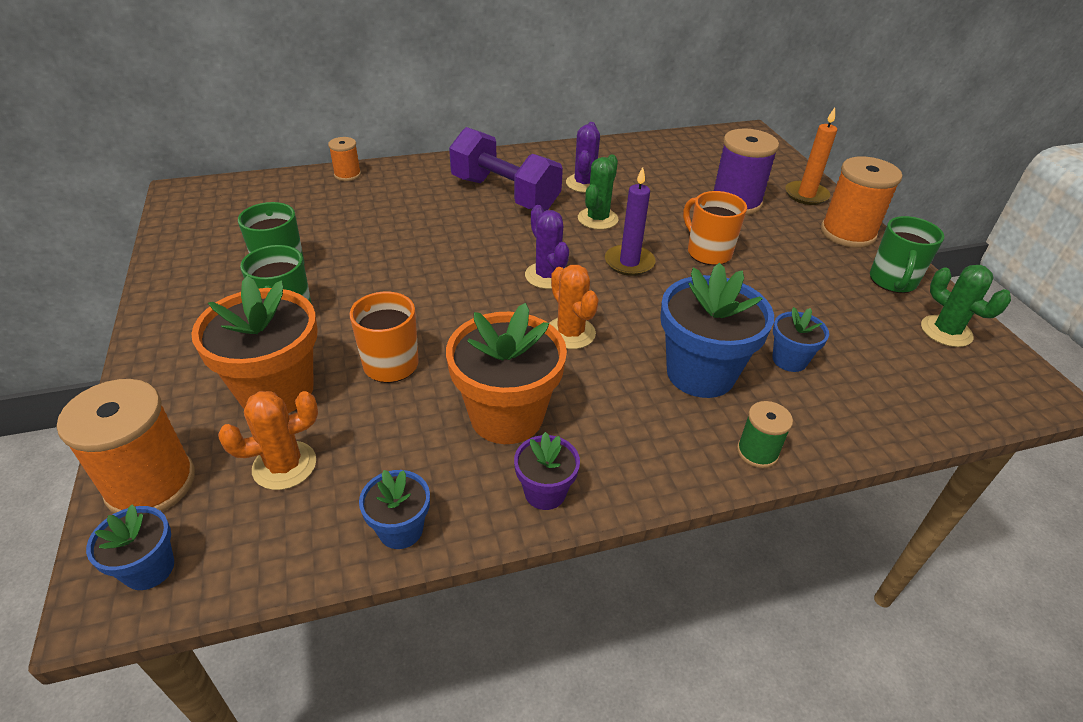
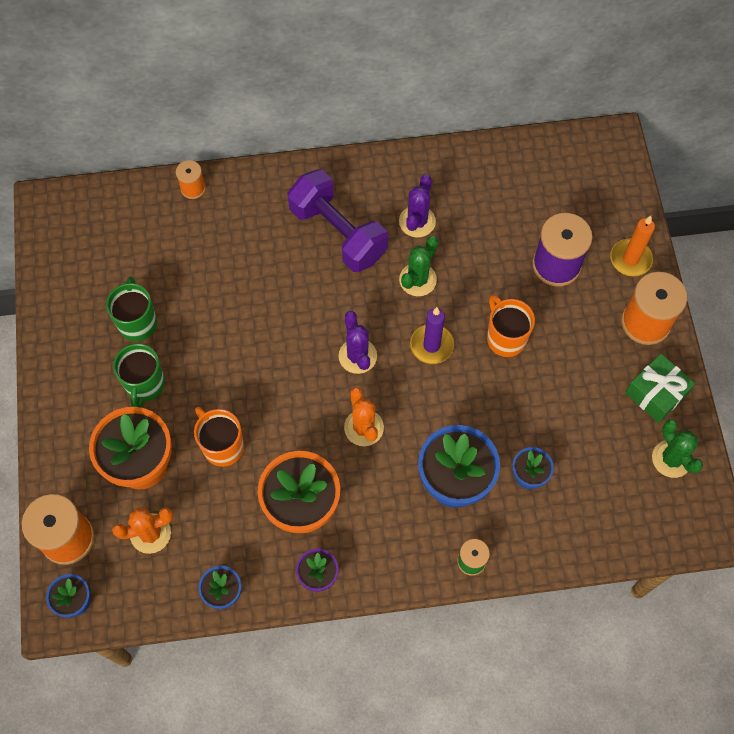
camera: 10 degrees right, 25 degrees up
(892, 281) = (656, 393): green mug -> green gift

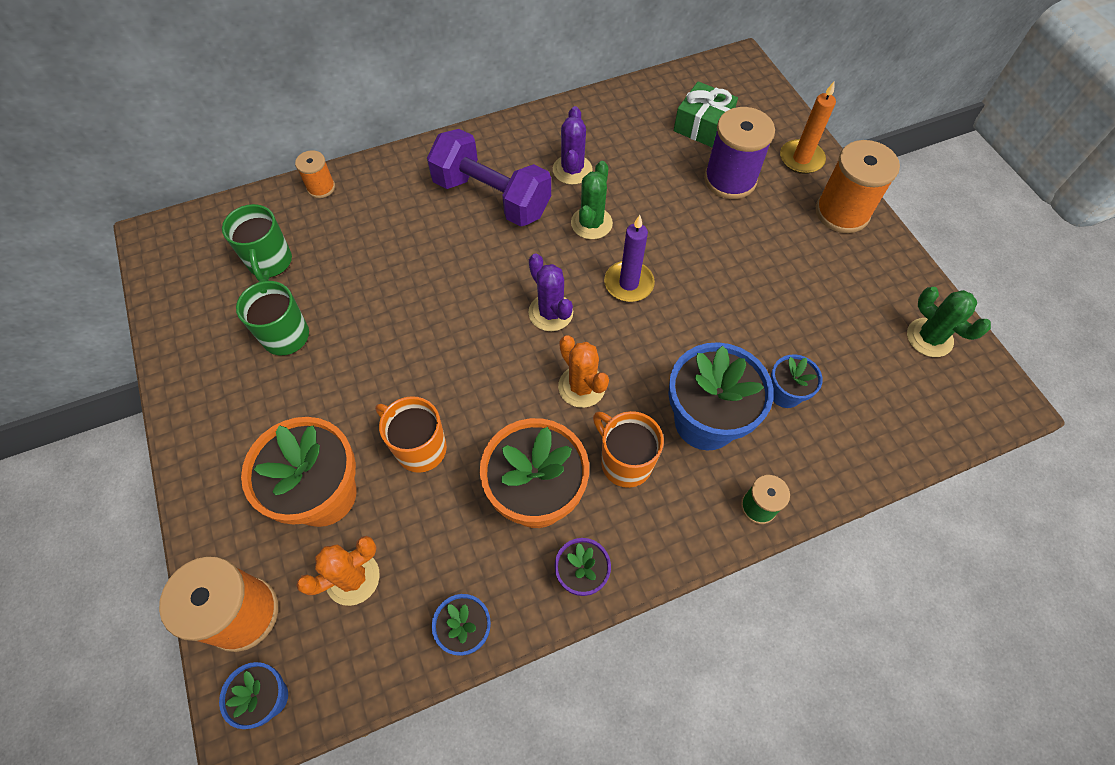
camera: 15 degrees left, 5 degrees down
(145, 385) = (308, 401): green mug -> green mug (270, 263)
(505, 338) = (705, 259): orange mug -> orange mug (625, 462)
(656, 393) = (883, 277): green gift -> green gift (702, 126)

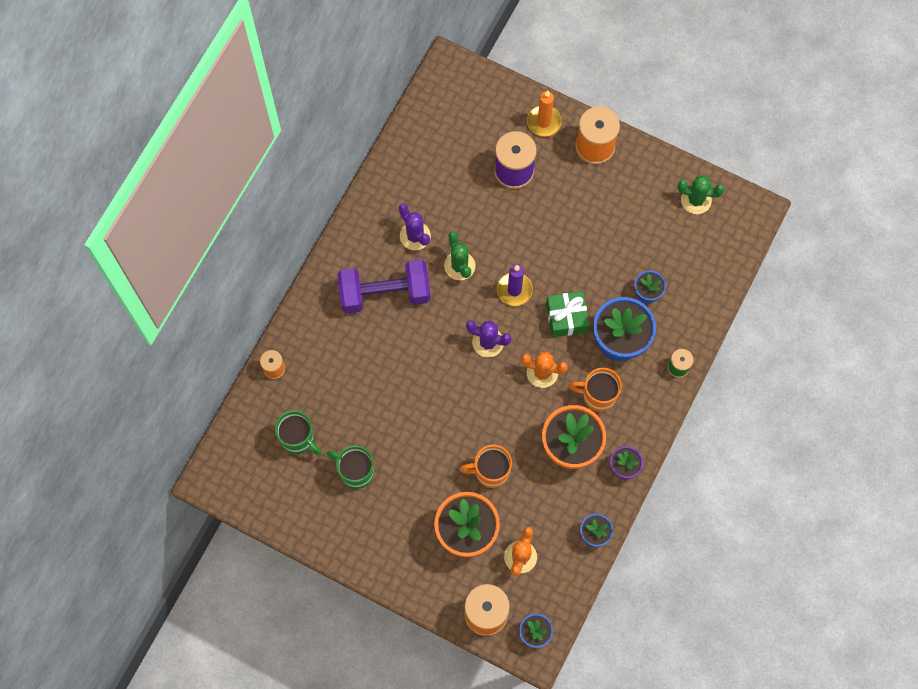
camera: 40 degrees left, 10 degrees up
(702, 126) = (465, 140): green gift -> green gift (566, 318)

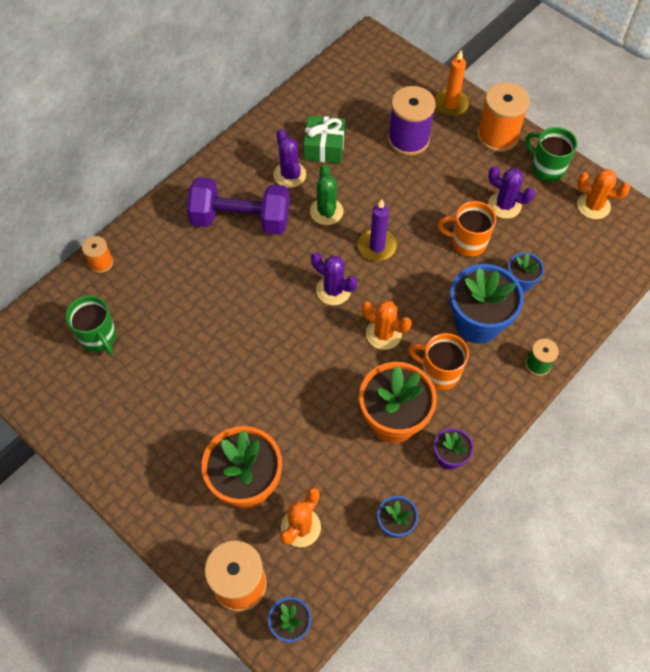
camera: 15 degrees right, 10 degrees down
(355, 472) = (147, 386): green mug -> green mug (546, 168)
(490, 472) = (295, 423): orange mug -> orange mug (467, 242)
(566, 318) = (425, 286): green gift -> green gift (324, 147)
(617, 219) = (504, 205): none -> purple cactus
(696, 200) = (593, 206): green cactus -> orange cactus

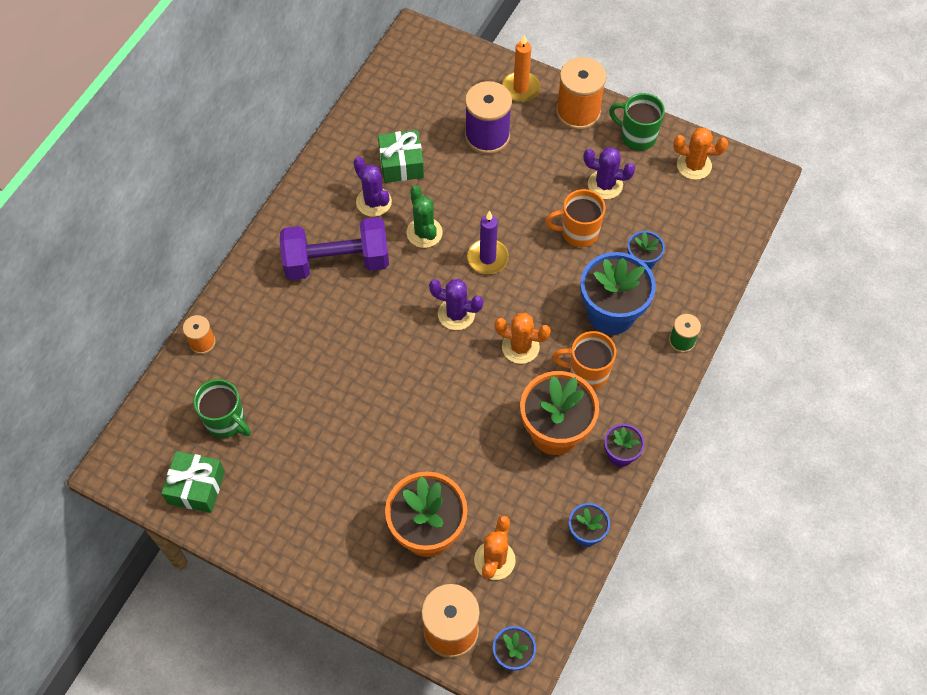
camera: 15 degrees left, 0 degrees up
(53, 389) = (196, 487): none -> green gift

